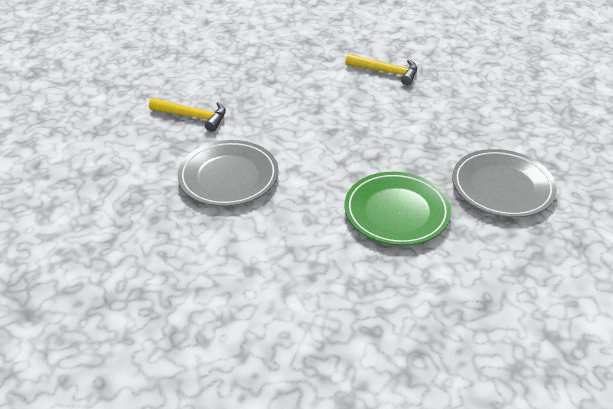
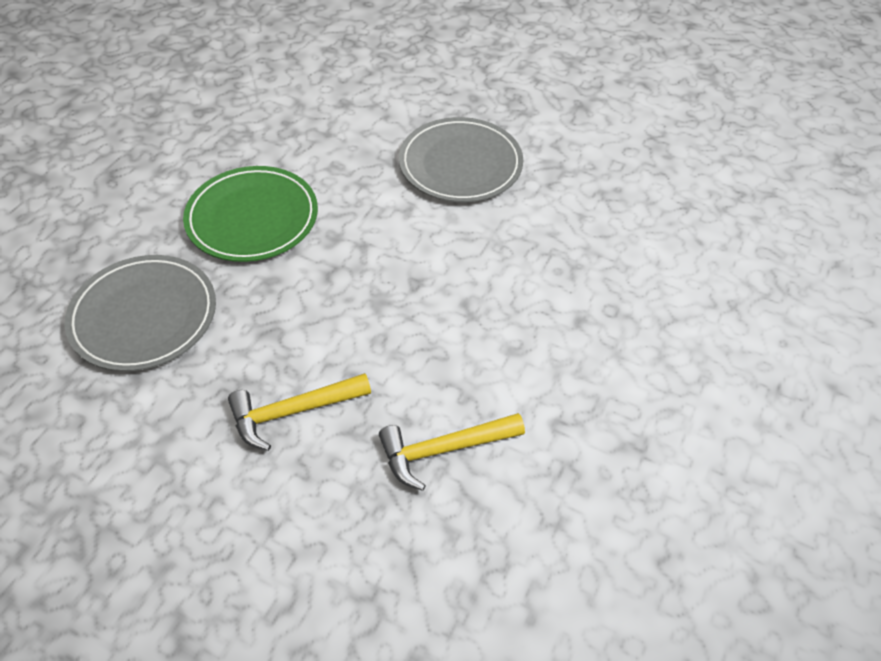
camera: 140 degrees right, 10 degrees up
(193, 117) = (592, 210): yellow hammer -> yellow hammer (292, 412)

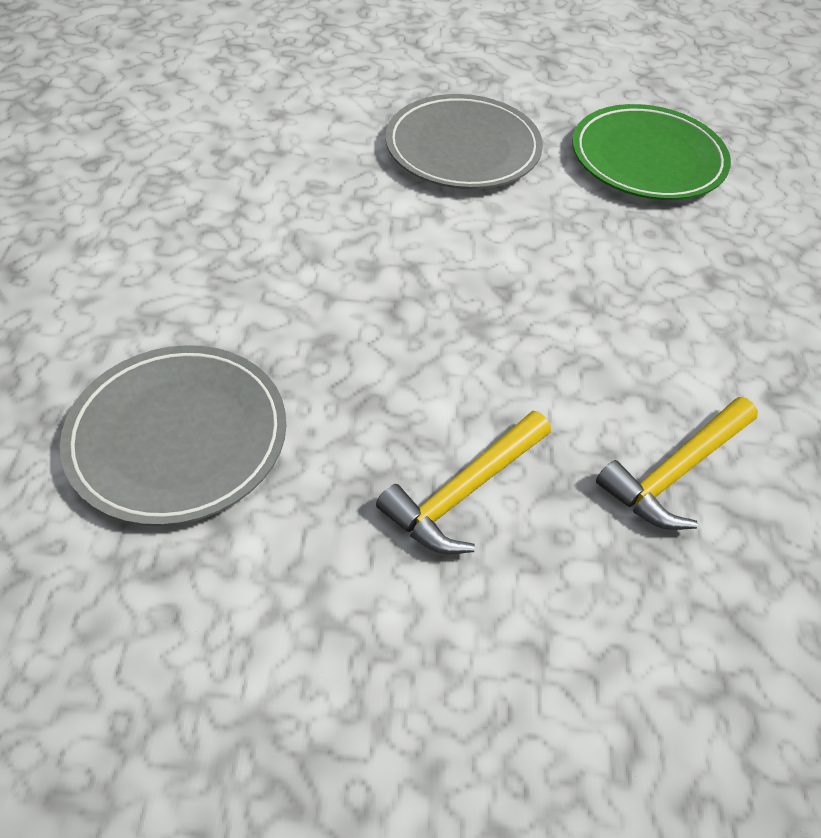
camera: 25 degrees left, 0 degrees up
(252, 218) = (249, 272): green plate -> green plate (647, 159)

